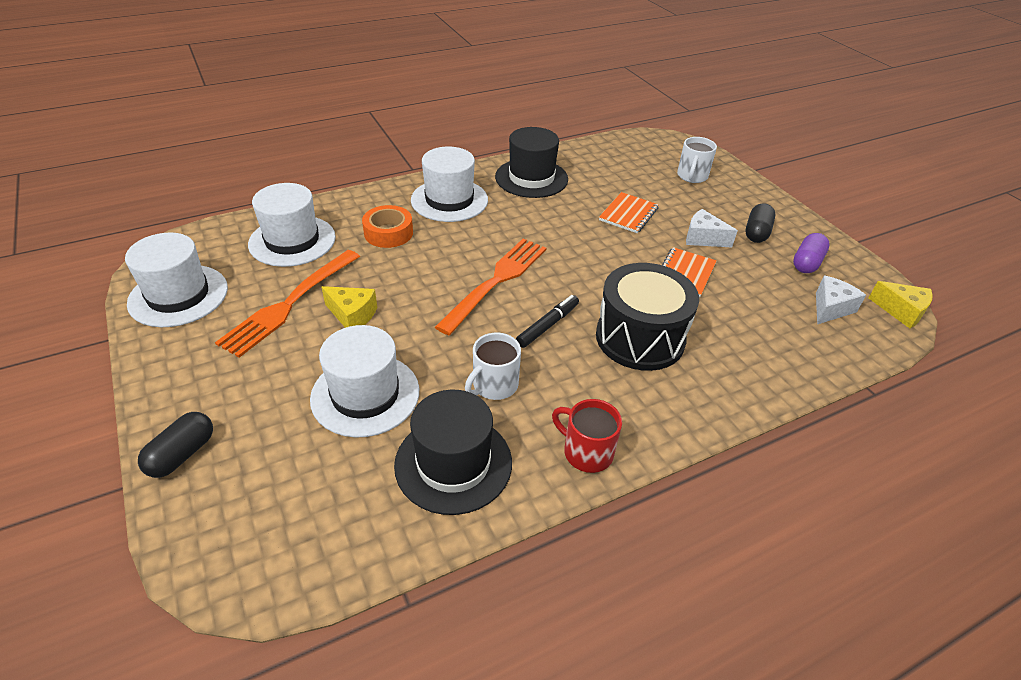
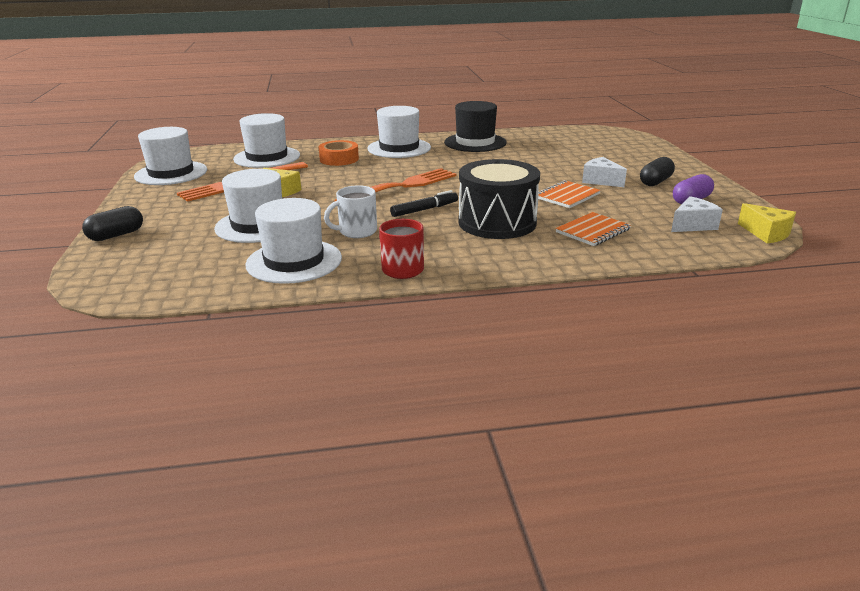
camera: 20 degrees right, 15 degrees down
(453, 463) = (294, 261): black hat -> white hat
(628, 214) = (543, 164): orange notebook -> orange notebook (593, 231)
(692, 176) = (619, 150): white mug -> none

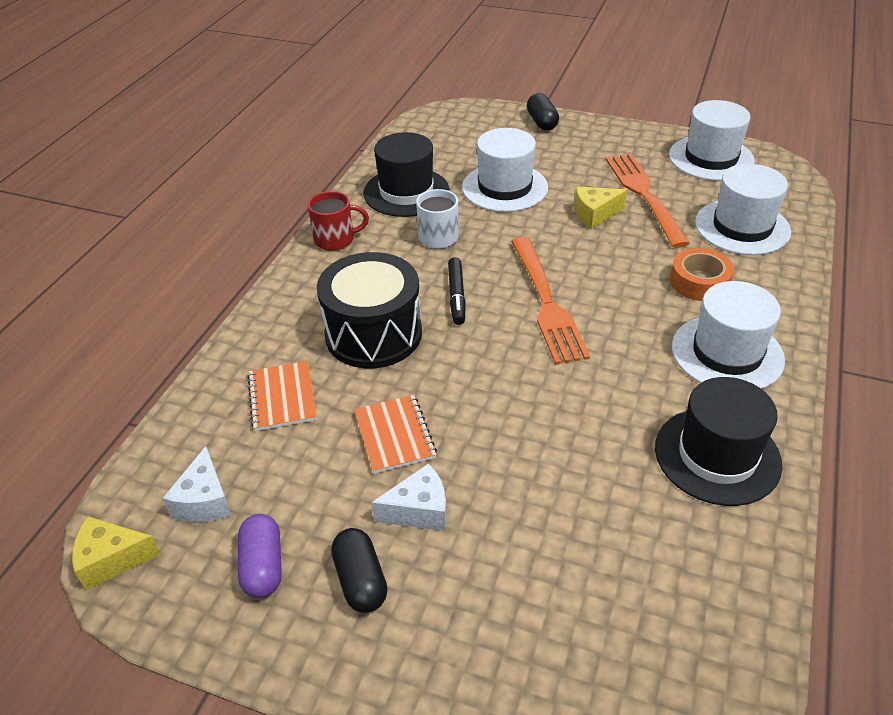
camera: 120 degrees right, 15 degrees up
(294, 261) = (406, 192): white hat -> black hat

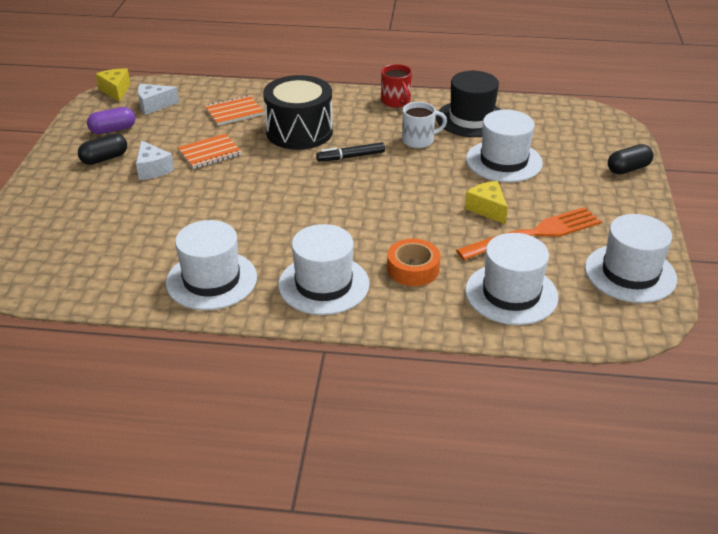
camera: 75 degrees right, 5 degrees down
(546, 302) = (357, 195): orange fork -> none
(717, 455) = (211, 280): black hat -> white hat

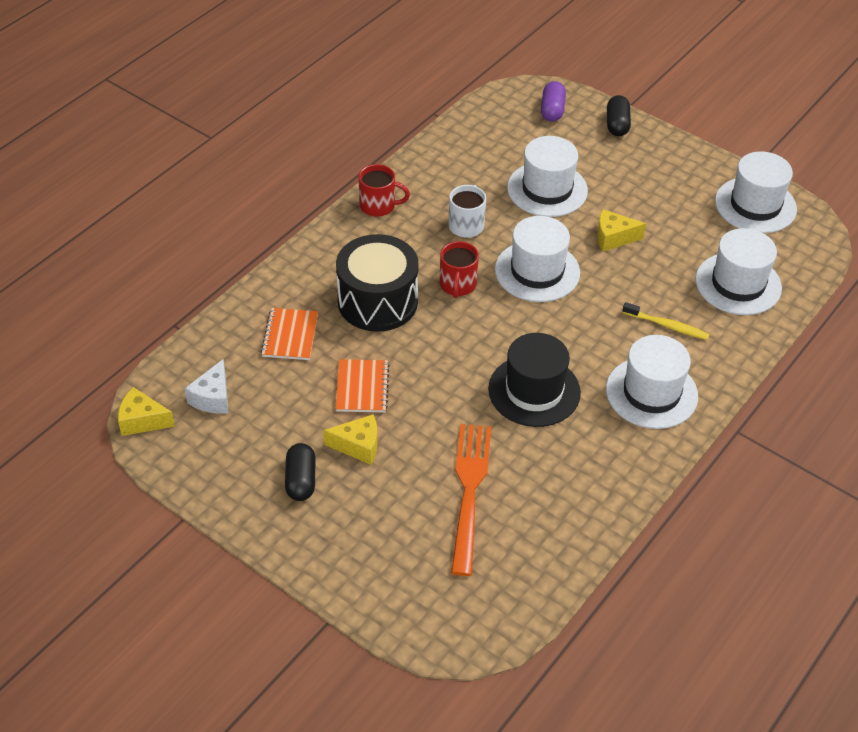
camera: 60 degrees left, 10 degrees up
(113, 130) = (239, 453): purple capsule -> purple capsule (552, 110)
(152, 169) = (358, 446): white cheese -> yellow cheese
(211, 280) = (594, 468): white hat -> white hat (537, 271)
(351, 157) = (457, 285): black marker -> red mug
(413, 269) = (667, 326): orange tape -> yellow toothbrush
(471, 119) = (457, 172): black hat -> black hat (534, 391)
(534, 234) = (669, 229): orange fork -> orange fork (469, 491)

